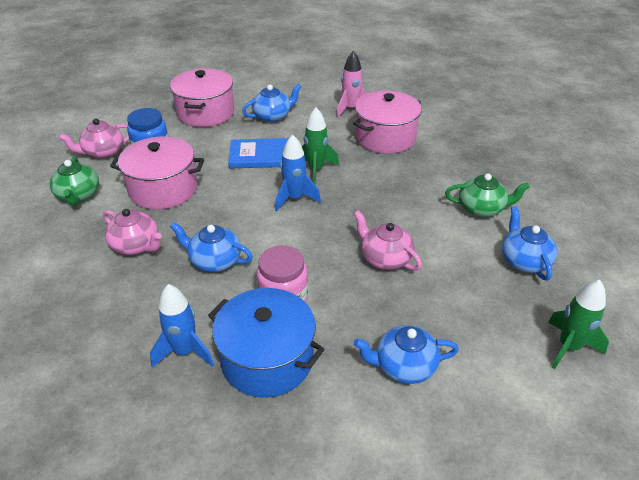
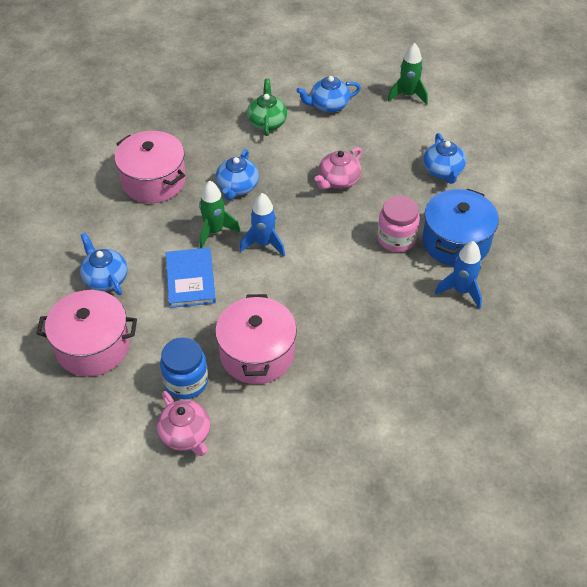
camera: 95 degrees left, 10 degrees up
(78, 195) = (275, 431): green teapot -> none
(136, 245) = (348, 354): pink teapot -> none
(214, 261) = (359, 290): blue teapot -> blue teapot (237, 187)
(351, 109) = (92, 210): pink rocket -> none

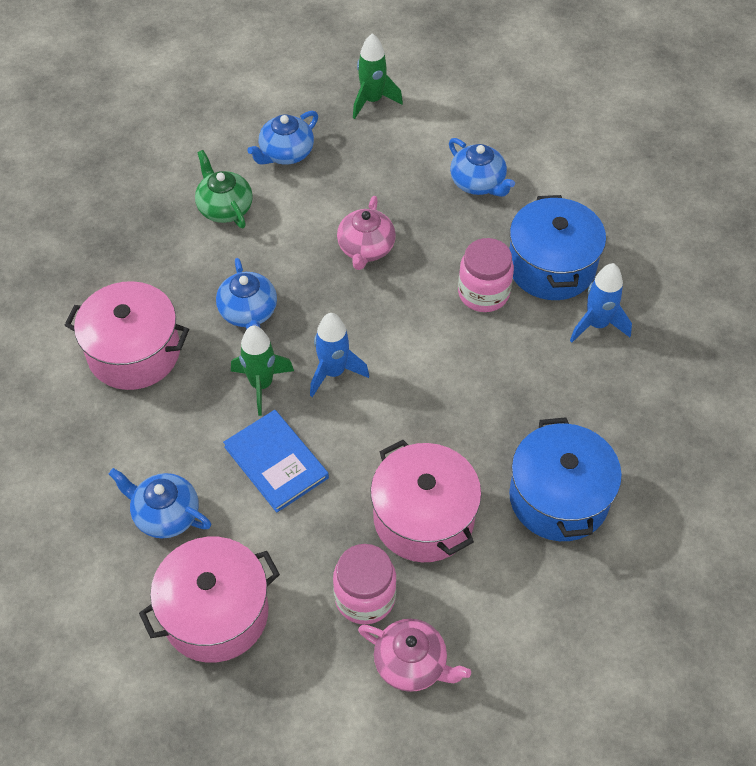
camera: 30 degrees left, 5 degrees up
(186, 382) = (365, 597): blue jar -> pink jar
(354, 384) = (559, 497): none -> blue pot

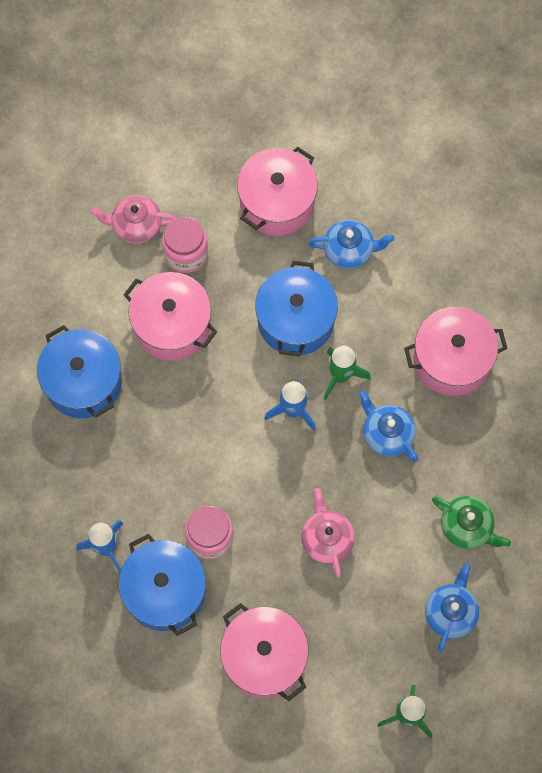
camera: 155 degrees right, 15 degrees up
(276, 462) = (295, 320): blue book -> blue pot
(478, 183) = (264, 657): blue teapot -> pink pot

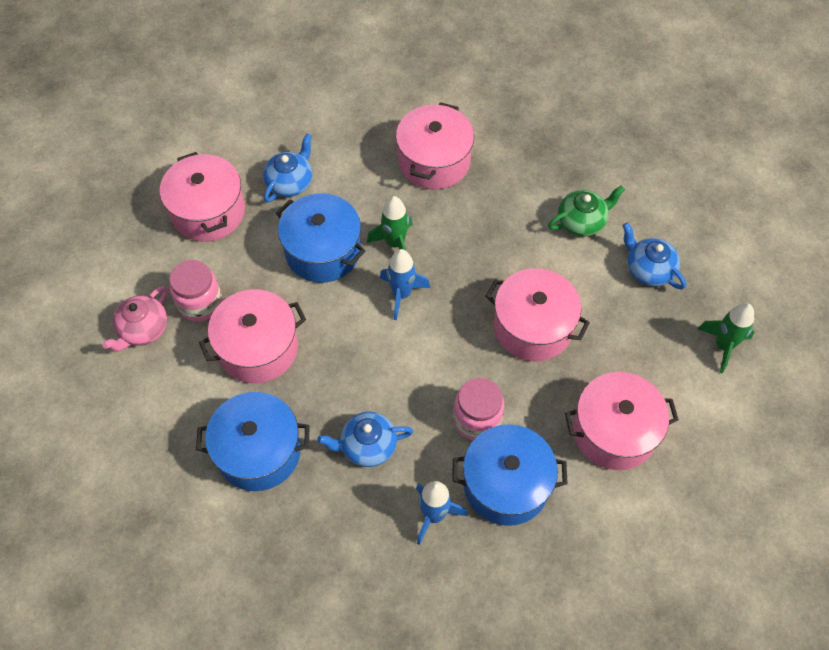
camera: 60 degrees left, 10 degrees down
(326, 539) = (533, 327): pink teapot -> pink pot
(387, 434) = (467, 236): blue teapot -> blue teapot (367, 446)

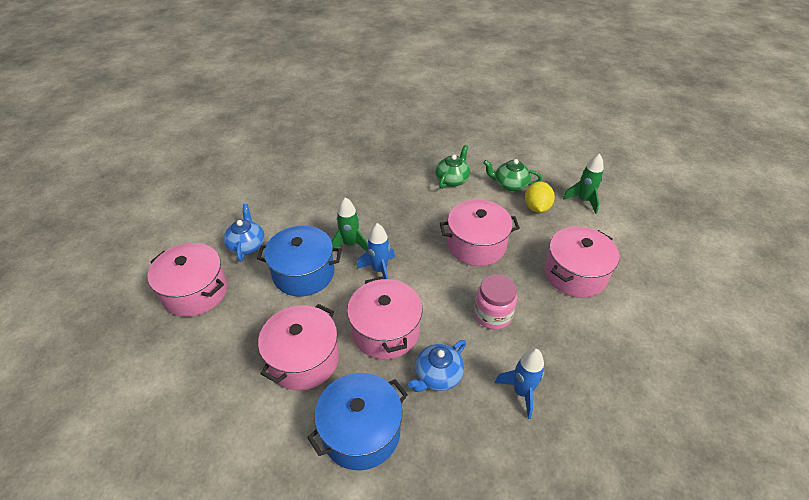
camera: 35 degrees left, 15 degrees down
(143, 329) = (195, 401): pink teapot -> none
(200, 303) = (233, 355): pink jar -> none
(434, 161) = (337, 190): pink pot -> pink pot (385, 331)
(506, 484) = (546, 342): blue pot -> none
(648, 269) = (510, 185): blue teapot -> green teapot
(652, 321) = (537, 207): none -> yellow lemon

